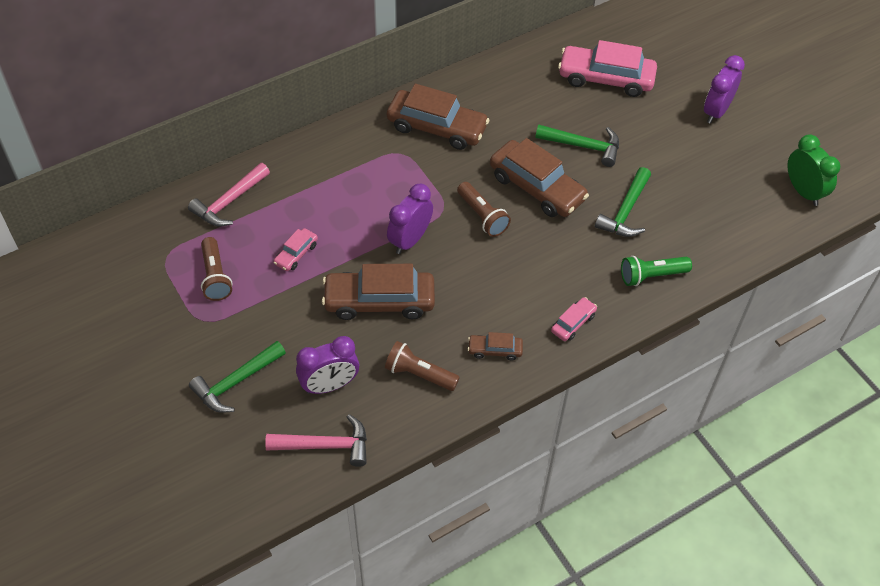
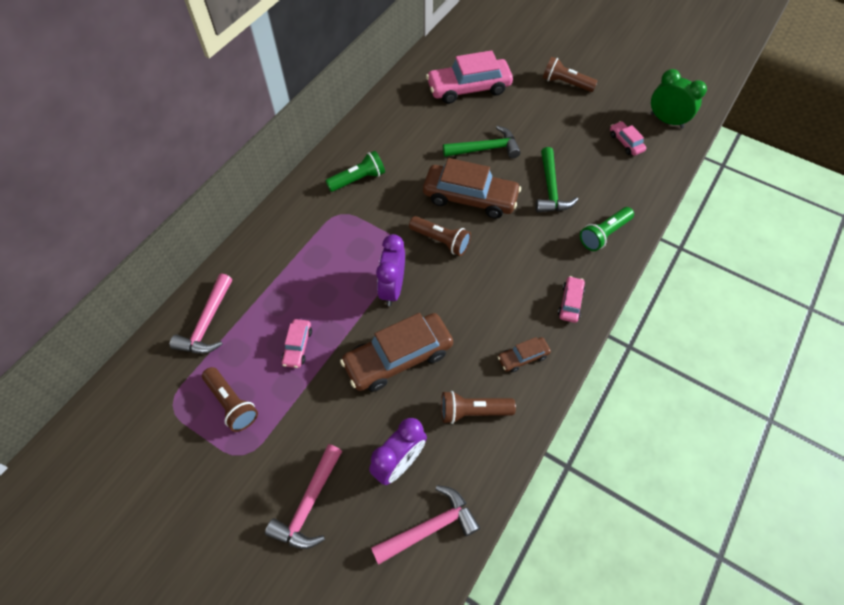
camera: 25 degrees left, 5 degrees up
(236, 382) = (309, 504): green hammer -> pink hammer
(437, 127) = (358, 179): brown car -> green flashlight
(716, 111) = (565, 83): purple clock -> brown flashlight
(740, 196) = (626, 142): none -> pink car

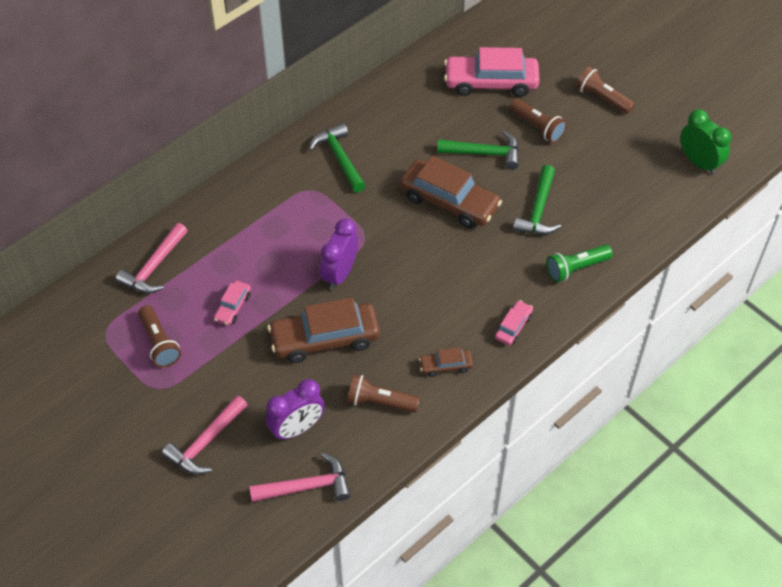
camera: 15 degrees right, 5 degrees down
(358, 179) = (339, 158): green flashlight -> green hammer
(441, 241) = (404, 238): brown flashlight -> brown flashlight (537, 127)
(626, 142) = (642, 178): pink car -> none

